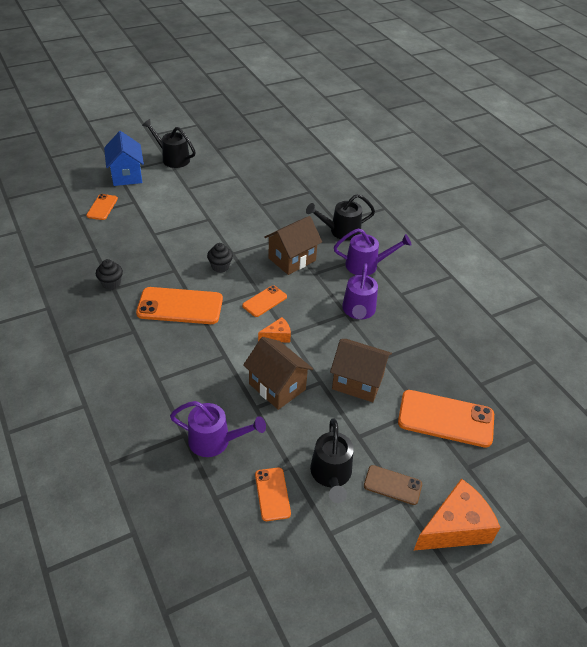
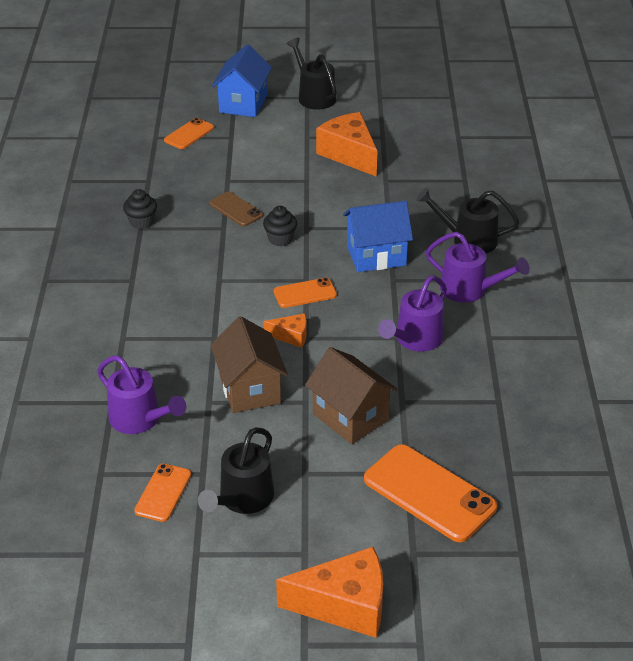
camera: 30 degrees right, 5 degrees down
(180, 306) = (201, 269): orange phone -> none
(224, 193) = (349, 154): none -> orange cheese
(292, 259) = (376, 255): brown house -> blue house
(392, 485) = (305, 536): brown phone -> brown phone (236, 209)

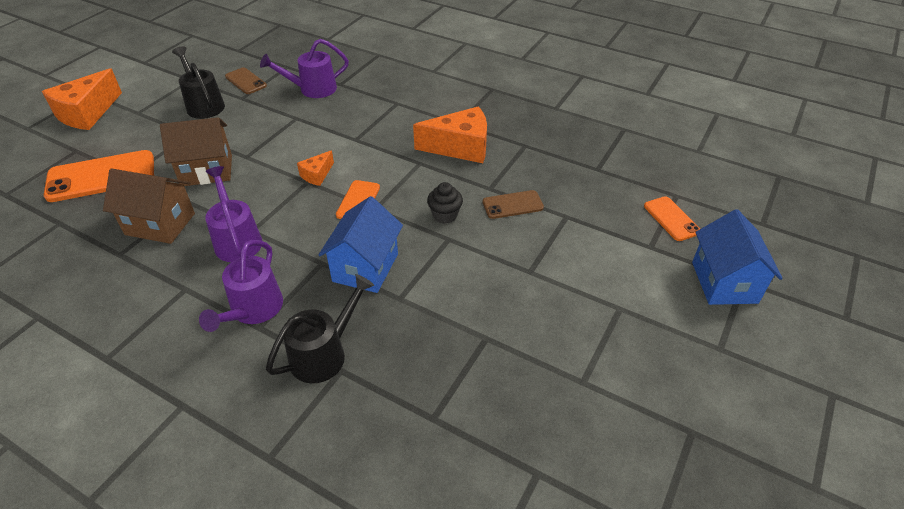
camera: 120 degrees right, 5 degrees up
(141, 222) = (533, 148): black cupcake -> none
(163, 493) = (246, 81): orange phone -> brown phone
(243, 103) = (724, 282): blue house -> blue house turned 45 degrees clockwise
(249, 389) = (287, 137): brown house -> brown house (160, 224)
(314, 96) = (720, 357): black watering can -> none
(349, 154) = (560, 330): orange cheese -> orange cheese (460, 147)
(470, 290) = (253, 310): purple watering can -> purple watering can turned 45 degrees counterclockwise

